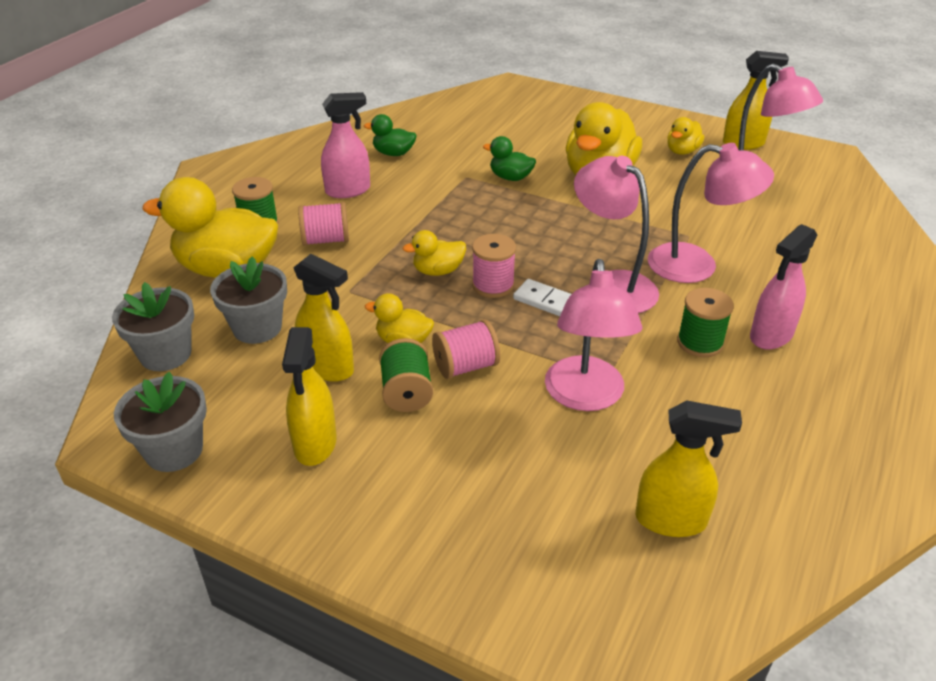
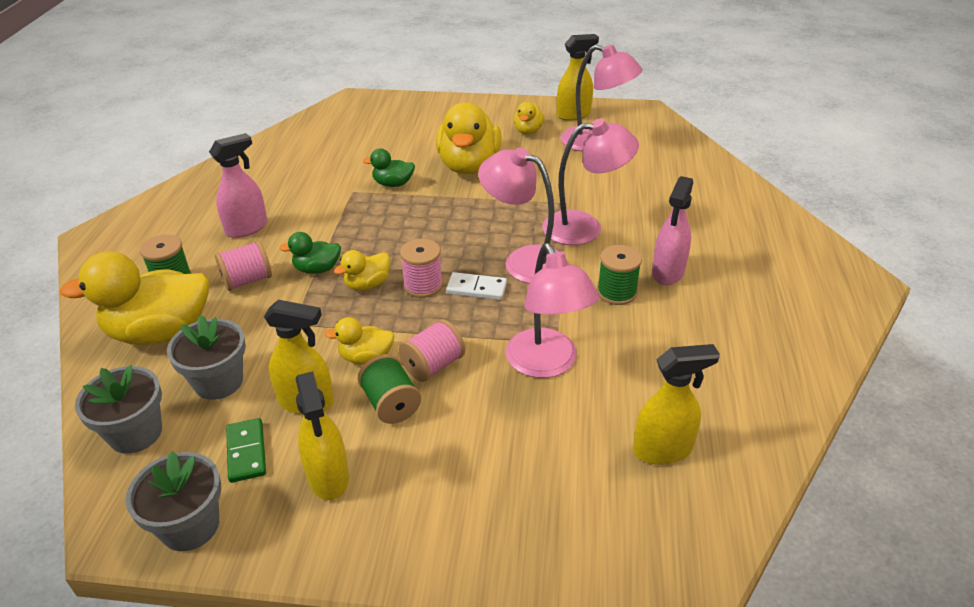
camera: 20 degrees left, 0 degrees up
(252, 399) = (246, 452): none -> green domino
(393, 153) = (274, 183): green duck -> green duck (317, 269)

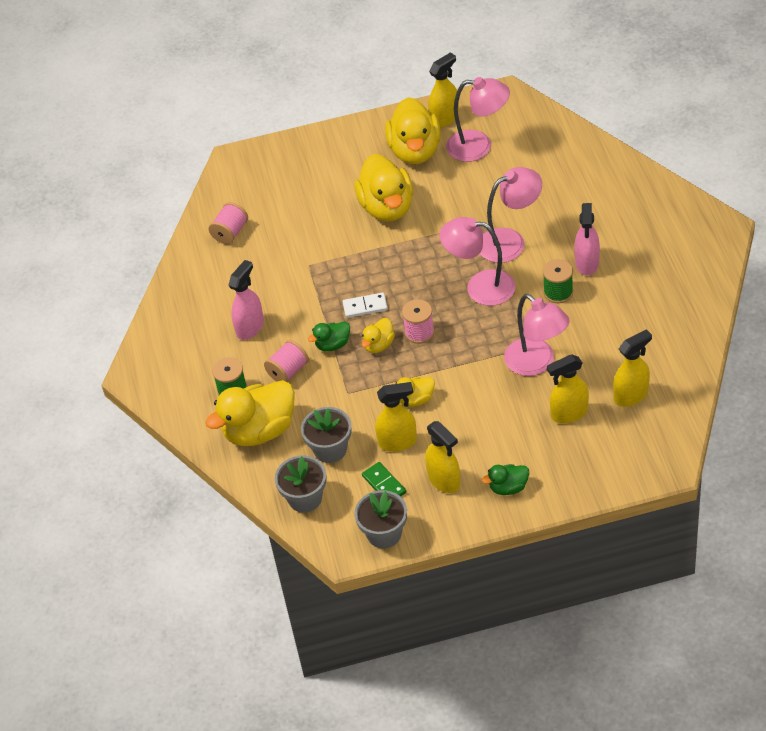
camera: 15 degrees left, 10 degrees up
(391, 404) = (452, 424): green spool -> none
(393, 184) = (336, 246): green duck -> green duck (508, 487)
(433, 365) = (463, 390): pink spool -> pink spool (230, 232)
(476, 288) = (459, 322): white domino -> white domino (365, 306)
(528, 131) = (415, 151): yellow duck -> yellow duck, size x2.03
(559, 444) = (569, 413): none -> yellow spray bottle

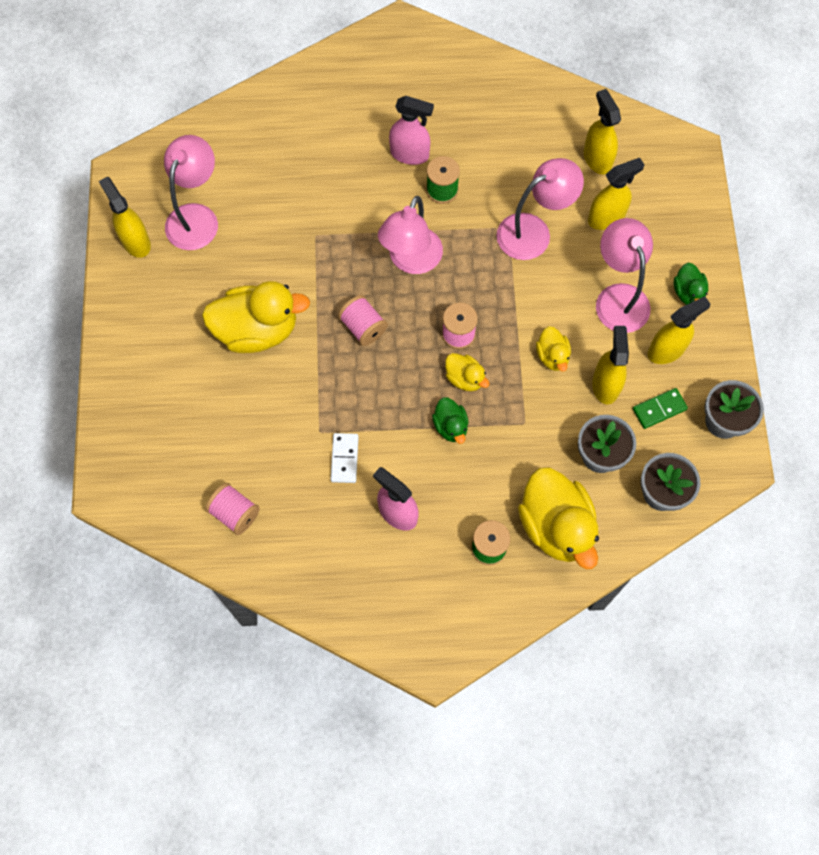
camera: 85 degrees left, 20 degrees up
(288, 371) = (477, 481): pink spool -> pink spool (363, 327)
(365, 306) = (403, 382): white domino -> white domino (344, 459)
(415, 151) = (176, 283): yellow duck -> none
(510, 241) = (354, 218): pink lamp -> pink lamp (618, 297)
(569, 413) = (606, 217): yellow spray bottle -> yellow spray bottle turned 105 degrees counterclockwise

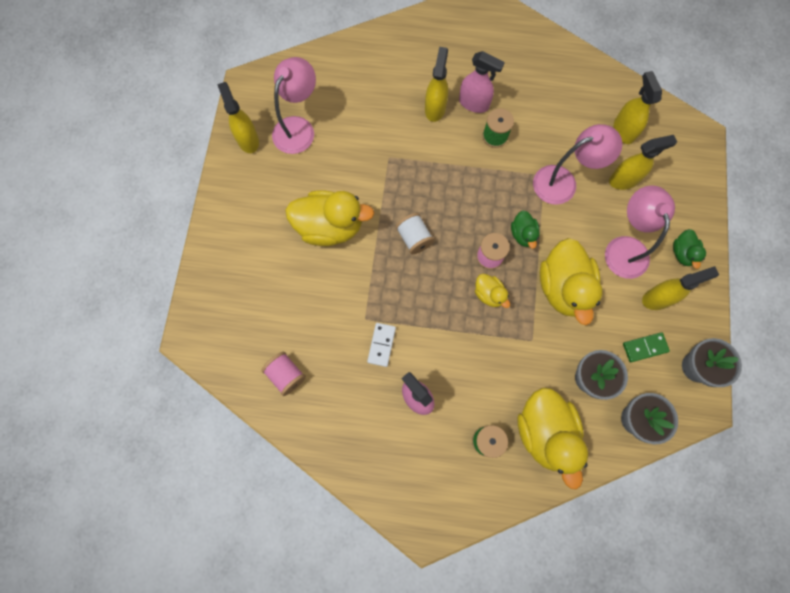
camera: 10 degrees right, 5 degrees up
(363, 327) = (414, 238): pink spool -> white spool
(411, 261) = (461, 190): pink lamp -> none
(450, 426) = (471, 332): green duck -> green duck (523, 234)
(552, 356) = (563, 287): yellow duck -> yellow duck, size x2.03
(605, 385) = (603, 319): yellow spray bottle -> yellow spray bottle (435, 108)

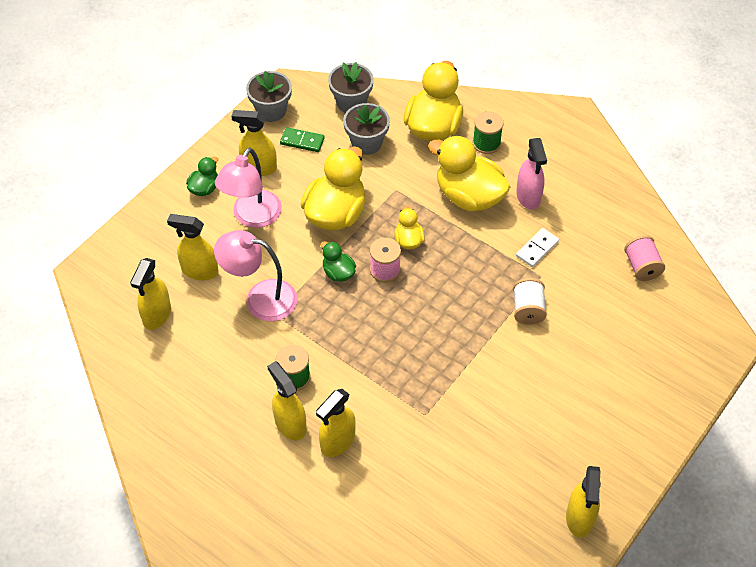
camera: 150 degrees left, 20 degrees down
(298, 127) = (511, 502): pink lamp -> none
(330, 227) = (531, 374): yellow duck -> yellow duck (469, 196)
(414, 238) = (449, 321): white spool -> white spool (528, 309)
(474, 104) = (290, 424): pink spray bottle -> yellow spray bottle
(523, 234) = (338, 273): green duck -> green duck turned 60 degrees counterclockwise

